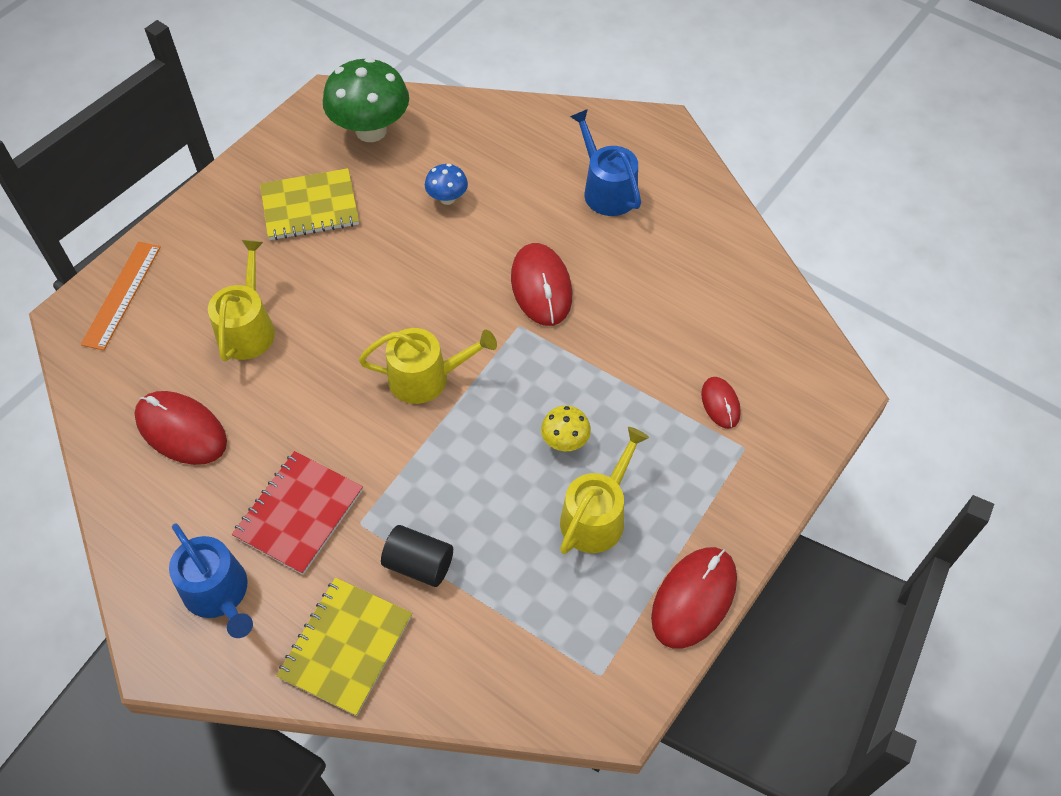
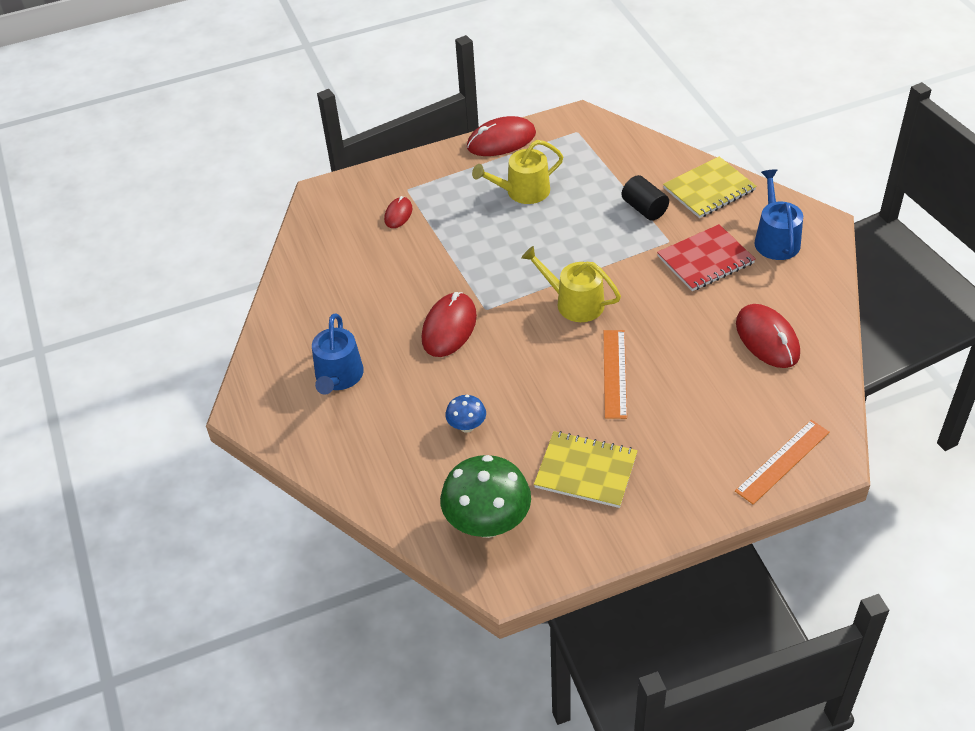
camera: 145 degrees left, 10 degrees down
(248, 328) = (687, 390): yellow watering can -> none
(334, 313) = (615, 373): none -> orange ruler
(565, 441) = (510, 232): yellow mushroom -> none

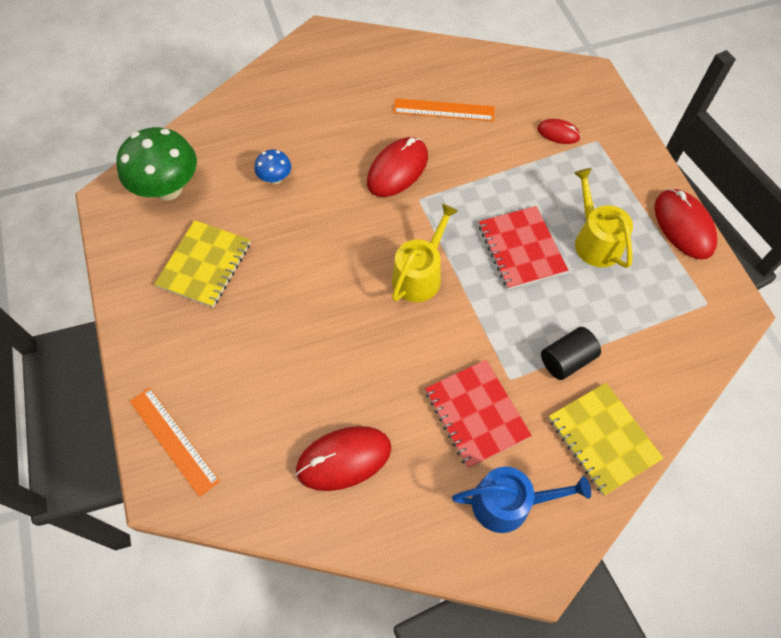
camera: 90 degrees right, 15 degrees up
(338, 377) = (348, 91): blue watering can -> none
(449, 327) = (397, 169): red mouse -> red mouse turned 75 degrees counterclockwise
(537, 237) = (521, 249): none -> red notebook
(615, 373) = (318, 301): orange ruler -> orange ruler (444, 110)

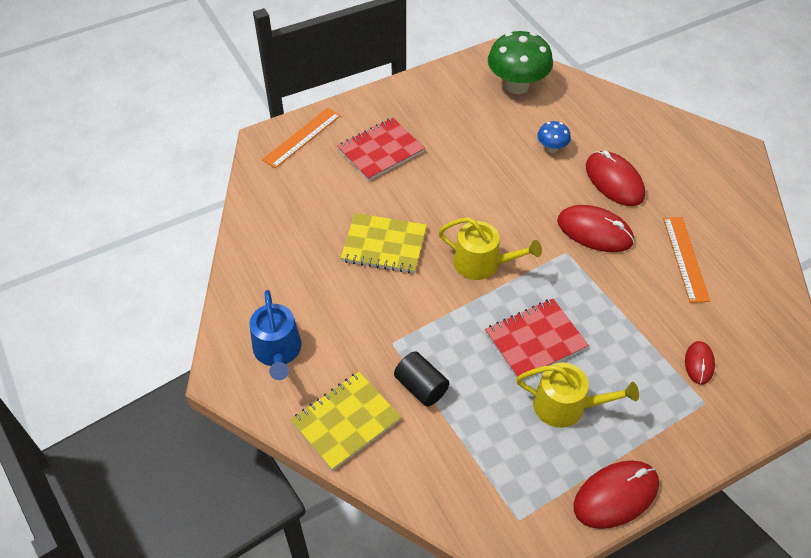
camera: 80 degrees right, 10 degrees down
(204, 265) = (451, 122): yellow notebook -> yellow notebook (384, 245)
(344, 459) = (301, 236): red mouse -> red mouse (614, 181)
(476, 414) = (354, 320): red notebook -> red notebook (381, 151)
(595, 240) = (566, 406): yellow watering can -> yellow watering can turned 45 degrees clockwise

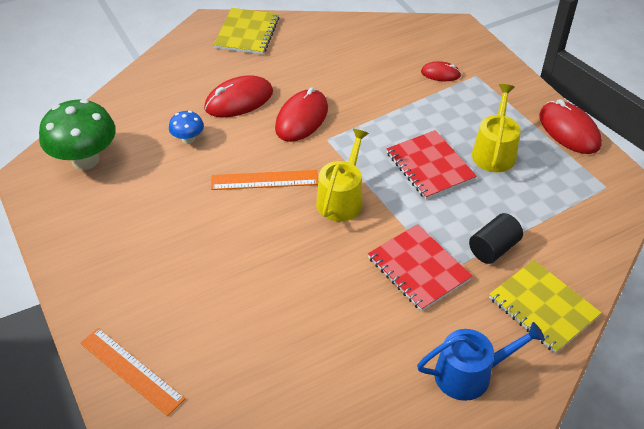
camera: 90 degrees left, 5 degrees down
(381, 151) = (170, 284): red notebook -> red notebook (418, 268)
(384, 245) = (317, 279): yellow notebook -> yellow notebook (247, 33)
(685, 258) = (333, 68): orange ruler -> orange ruler (264, 180)

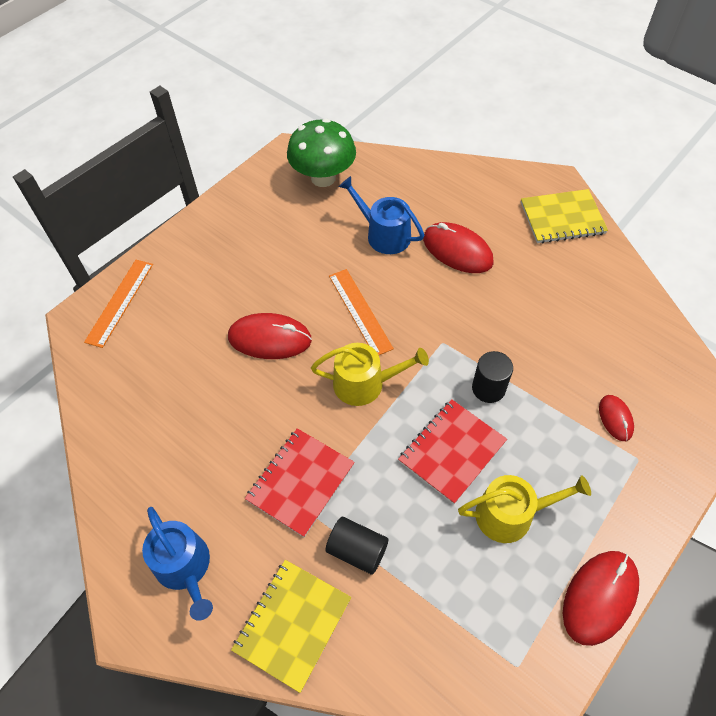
camera: 70 degrees right, 10 degrees up
(188, 139) = (383, 234): blue mushroom -> blue watering can
(301, 118) = (461, 310): red mouse -> red mouse (270, 338)
(384, 128) = (488, 388): none -> black cylinder

